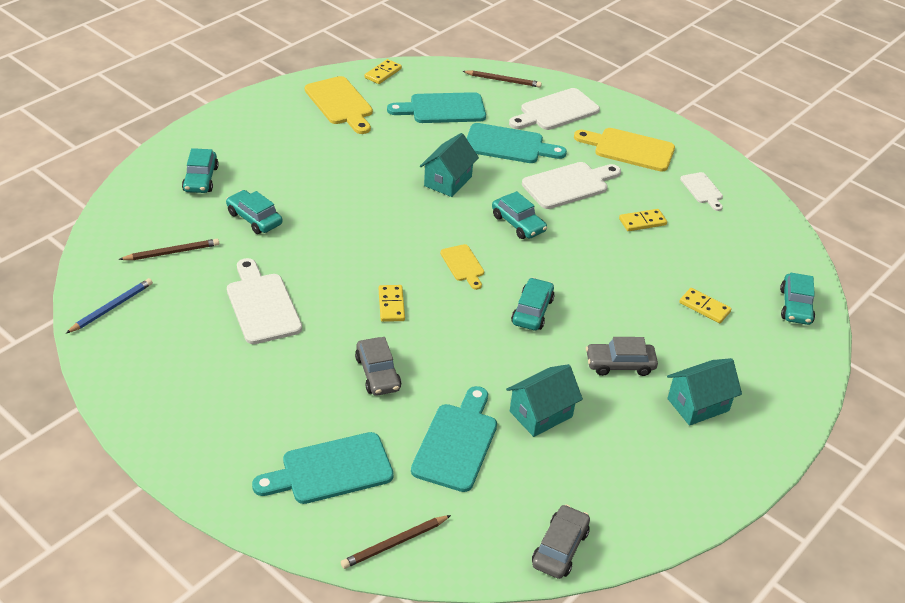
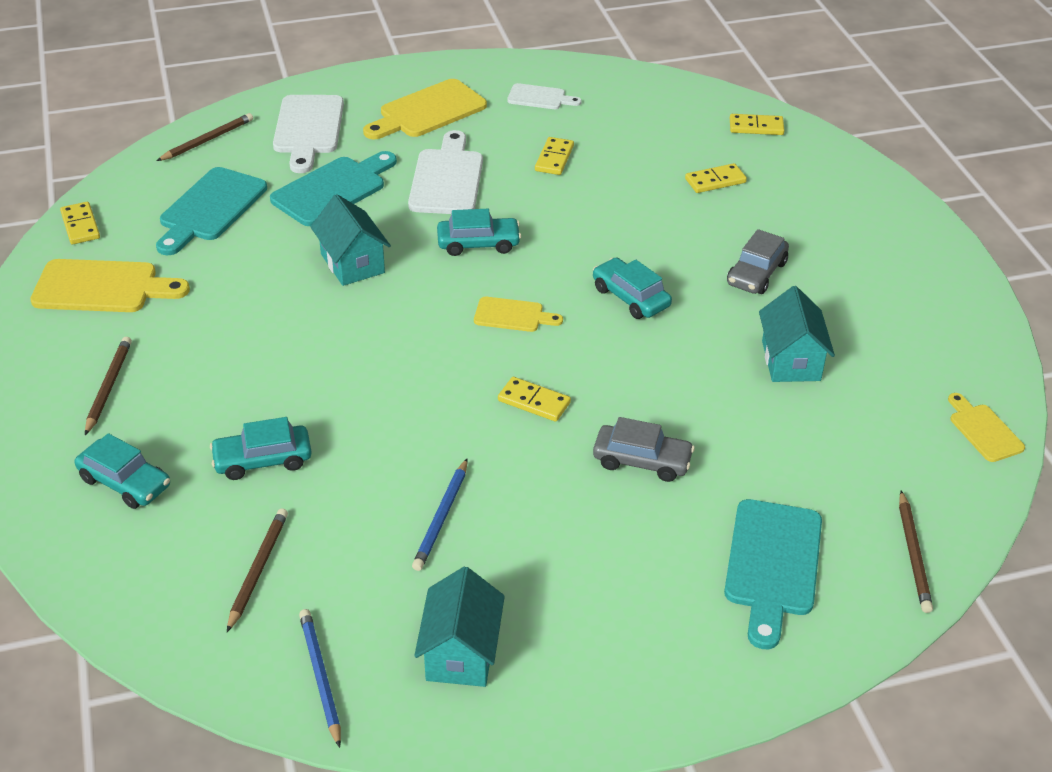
camera: 55 degrees left, 0 degrees up
(262, 305) = (441, 517): white cutting board -> blue pencil
(266, 141) = (109, 387): none -> brown pencil
(457, 442) = (793, 442): turquoise cutting board -> none
(560, 548) = (983, 430): grey car -> yellow cutting board
(698, 405) = (846, 250): turquoise house -> turquoise house (461, 653)
(795, 306) = (756, 127): turquoise car -> yellow domino

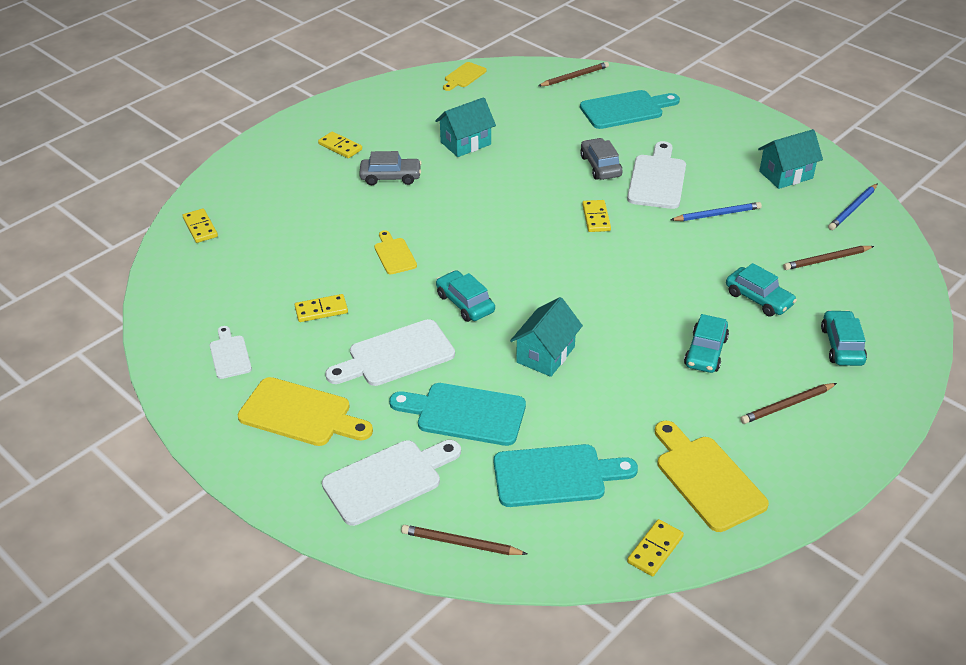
camera: 120 degrees left, 0 degrees up
(513, 315) = (527, 256): yellow cutting board -> yellow cutting board (394, 254)
(567, 502) = (657, 179): none -> white cutting board
(630, 297) = (462, 216): turquoise car -> turquoise car (705, 352)
(715, 181) = (292, 224): yellow domino -> yellow domino (340, 147)

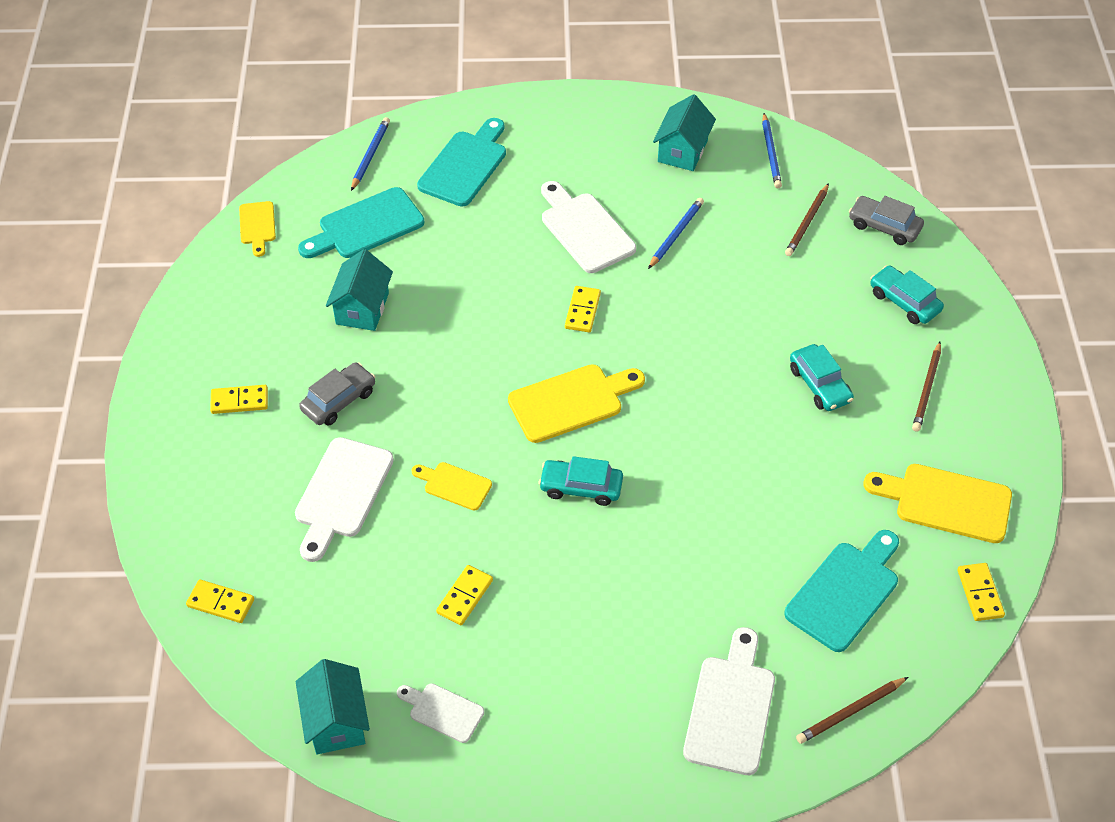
camera: 45 degrees left, 10 degrees up
(300, 414) = (583, 713): yellow cutting board -> yellow cutting board (571, 402)
(396, 355) = (589, 588): white cutting board -> white cutting board (341, 493)
(465, 413) = (713, 595): turquoise cutting board -> turquoise cutting board (366, 226)
(545, 354) = (707, 486): turquoise house -> turquoise house (336, 721)
(574, 77) = (370, 155): brown pencil -> blue pencil
(596, 218) = (582, 311): yellow domino -> yellow domino turned 60 degrees clockwise
(600, 166) = (519, 249): grey car -> grey car (884, 226)
(758, 299) = (801, 301): turquoise car -> none

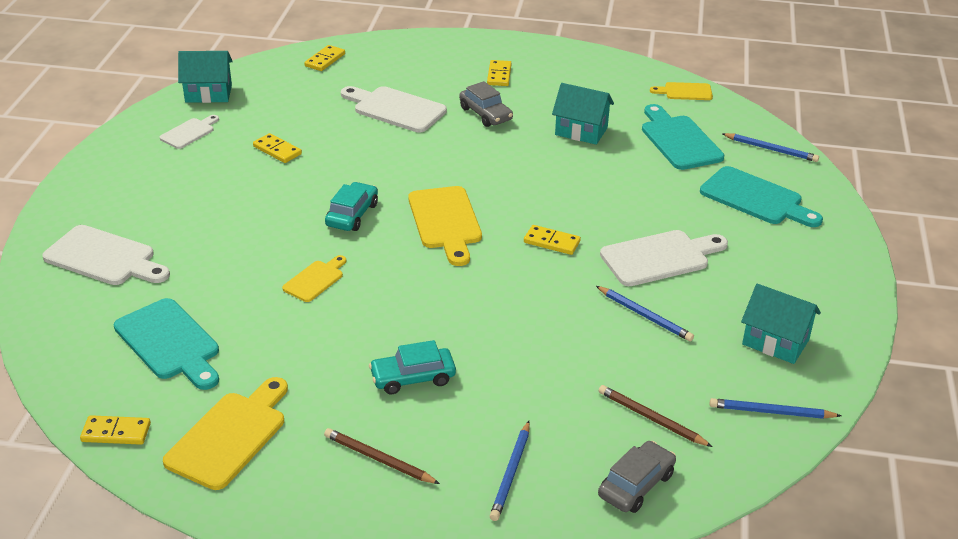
camera: 100 degrees right, 15 degrees down
(454, 485) = (382, 156): yellow cutting board -> yellow cutting board (315, 280)
(850, 711) = (57, 320): brown pencil -> none
(904, 302) = (511, 473): turquoise car -> blue pencil

